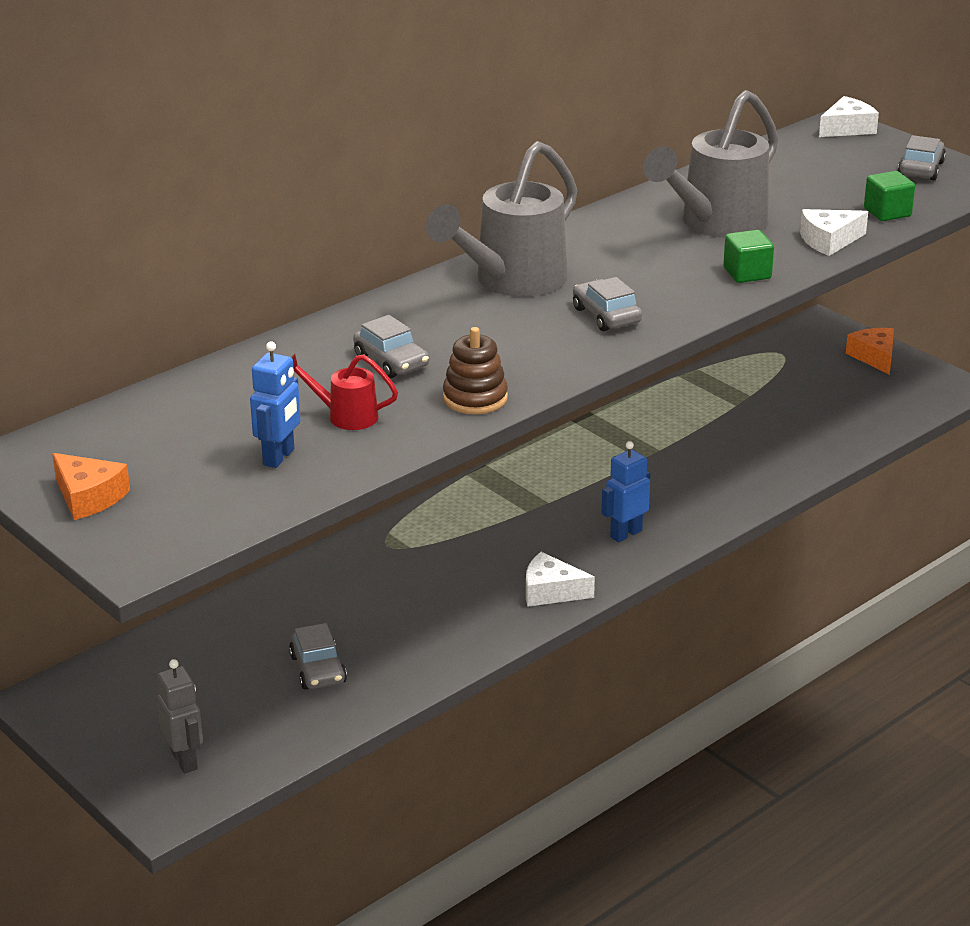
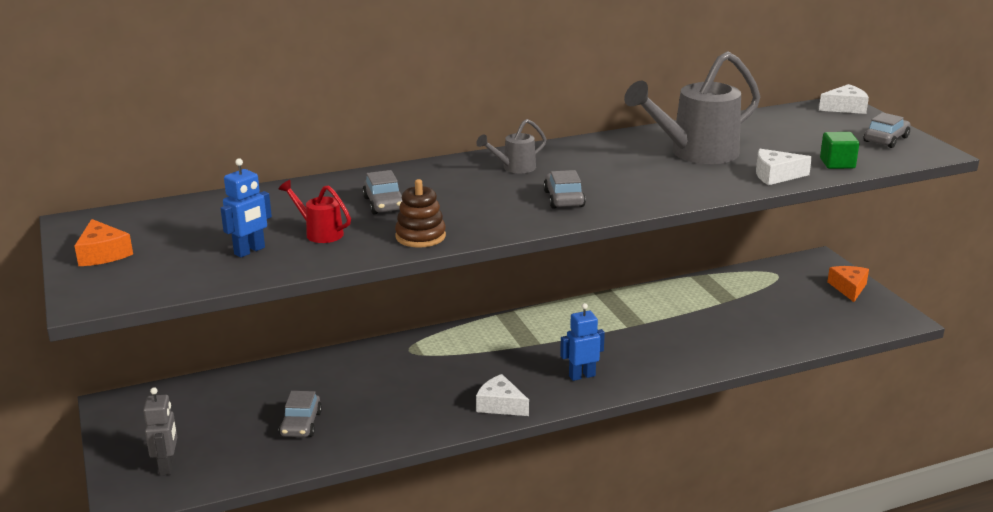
camera: 20 degrees right, 5 degrees down
(512, 281) = (514, 168): grey watering can -> grey watering can, size x0.48
(747, 273) = (694, 187): green cube -> none

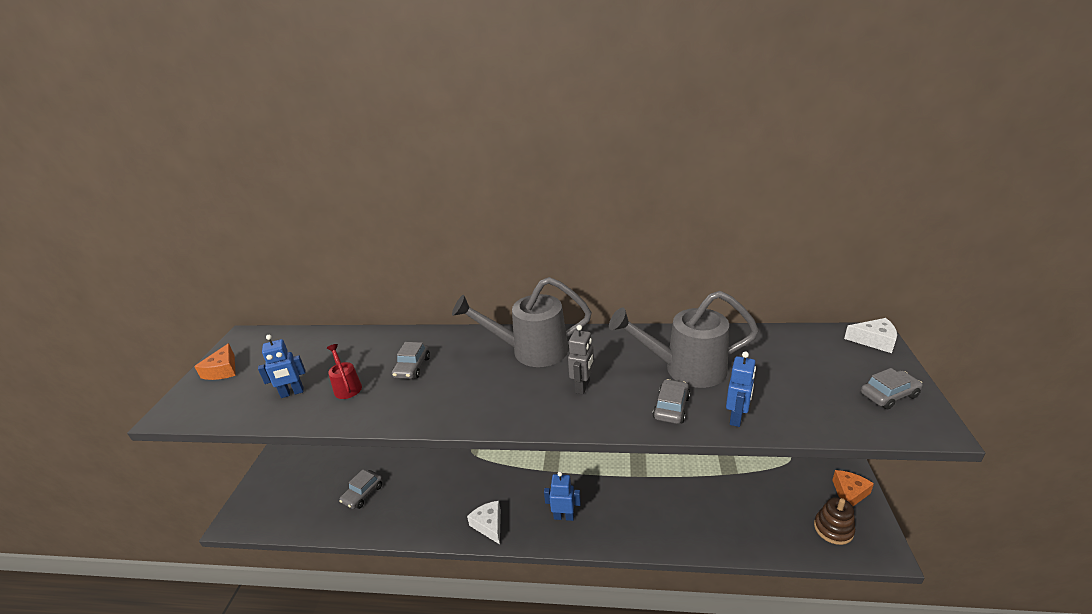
camera: 30 degrees right, 5 degrees up
(167, 466) = (272, 501): grey robot -> grey robot (583, 386)
(420, 236) = (400, 411): brown stacking toy -> brown stacking toy (833, 529)
(514, 168) = (531, 351): grey watering can -> grey watering can, size x2.10
(564, 199) = (534, 397): grey car -> grey car (671, 407)
(775, 175) = (736, 418): white cheese -> blue robot
(837, 163) = (811, 417): green cube -> none

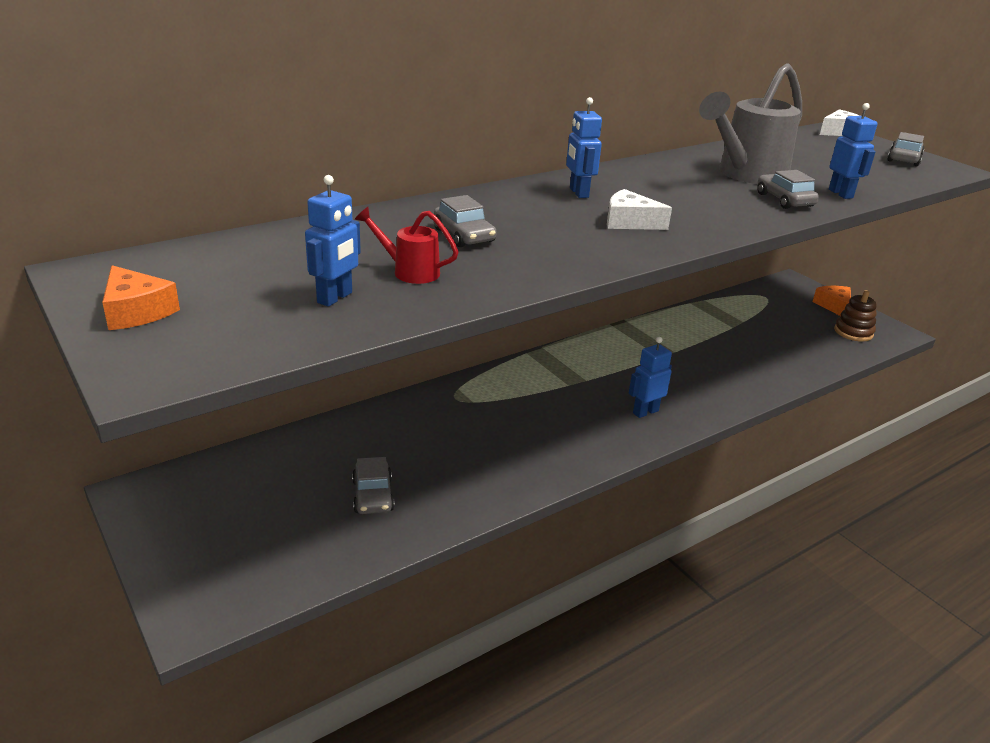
camera: 45 degrees left, 0 degrees up
(489, 525) = (580, 452): white cheese -> white cheese (629, 222)
(531, 351) = (578, 193): grey watering can -> blue robot
(583, 386) = (685, 205): grey robot -> none

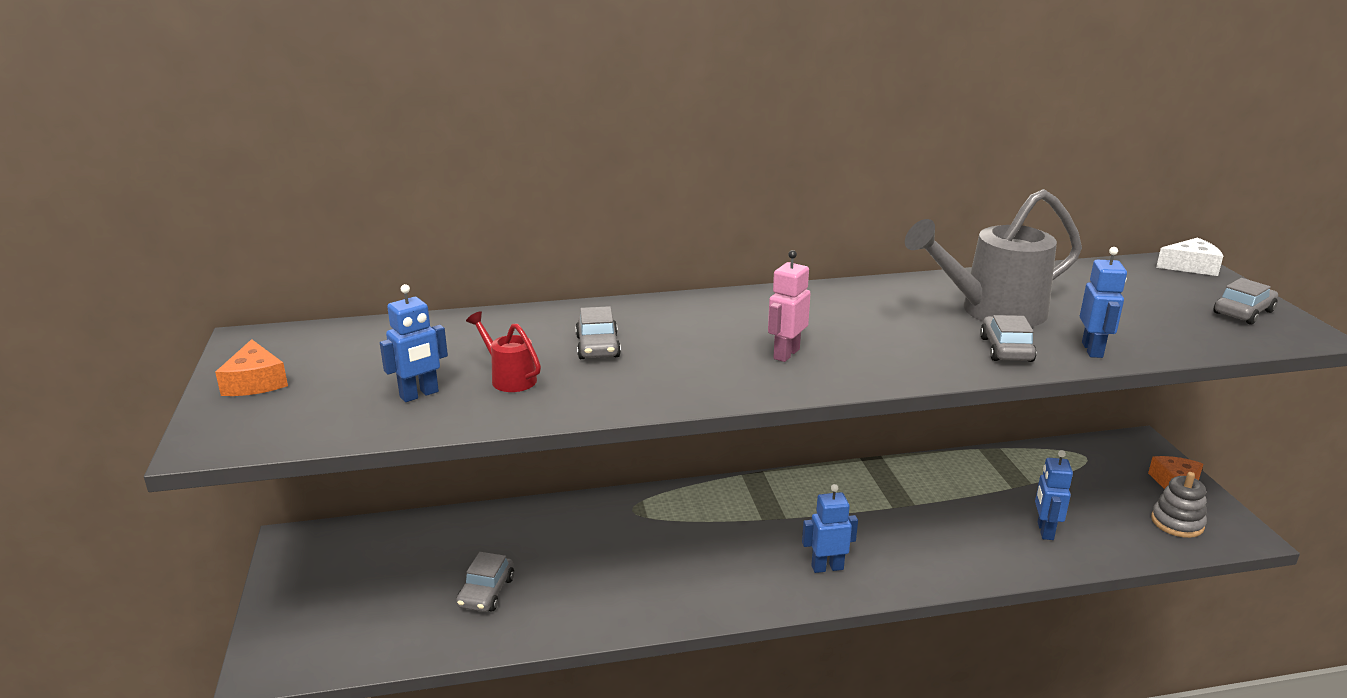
camera: 25 degrees right, 5 degrees down
(578, 193) = (765, 313): blue robot -> blue robot (1044, 531)
(629, 222) = (786, 354): white cheese -> pink robot
(853, 332) = (1177, 523): brown stacking toy -> grey stacking toy

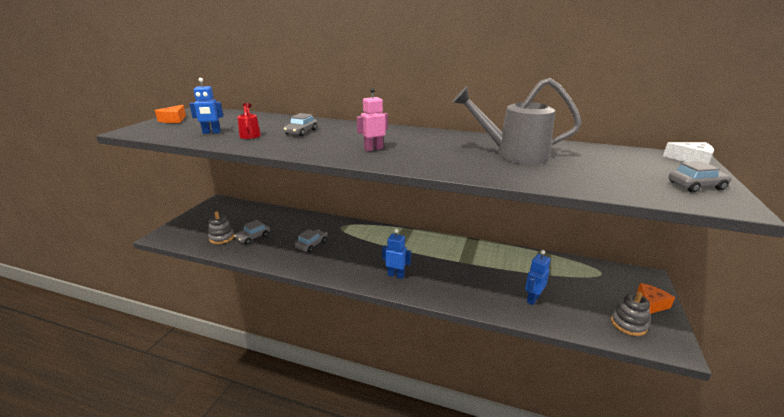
camera: 30 degrees right, 0 degrees up
(419, 617) = (222, 238): none -> grey stacking toy
(1006, 349) = (492, 169): grey car -> grey car (312, 245)
(1092, 350) = (547, 180): blue robot -> none

